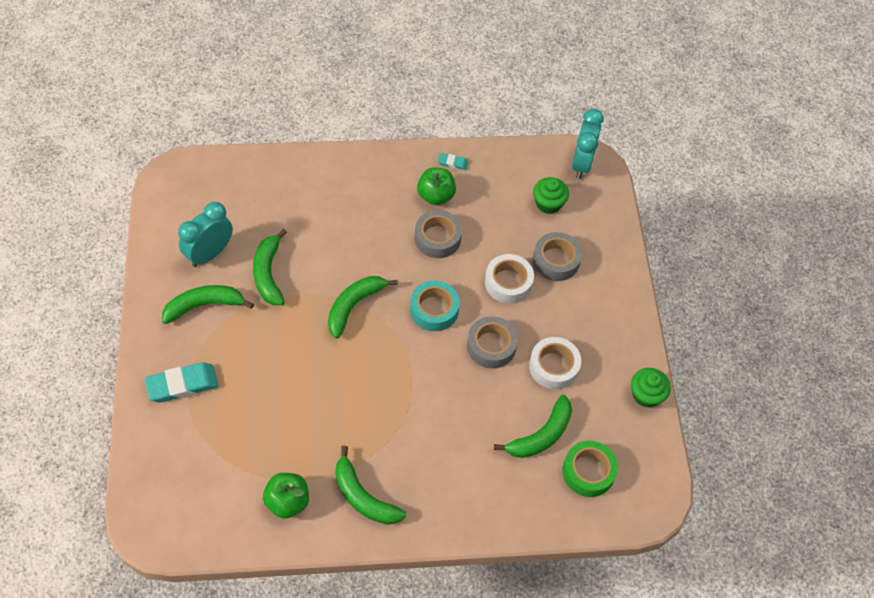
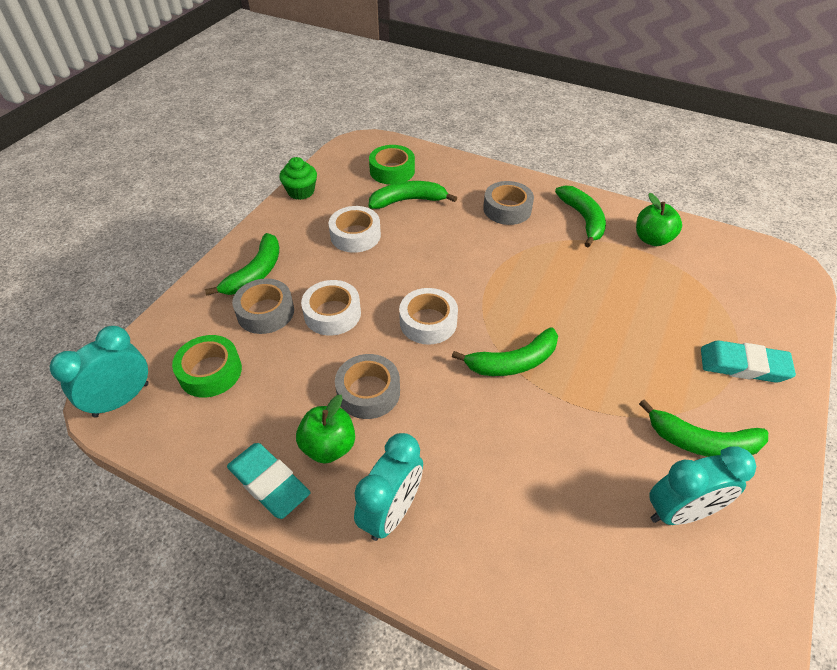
camera: 145 degrees left, 10 degrees down
(268, 274) = (603, 445): green banana -> green banana (255, 273)
(375, 180) = (391, 512): none -> turquoise clock
(434, 310) = (428, 322): turquoise tape -> white tape
(452, 163) = (269, 483): turquoise eraser -> turquoise eraser, size x1.99
(491, 346) = (396, 270): grey tape -> grey tape (507, 209)
(548, 203) = (210, 372): green cupcake -> green tape

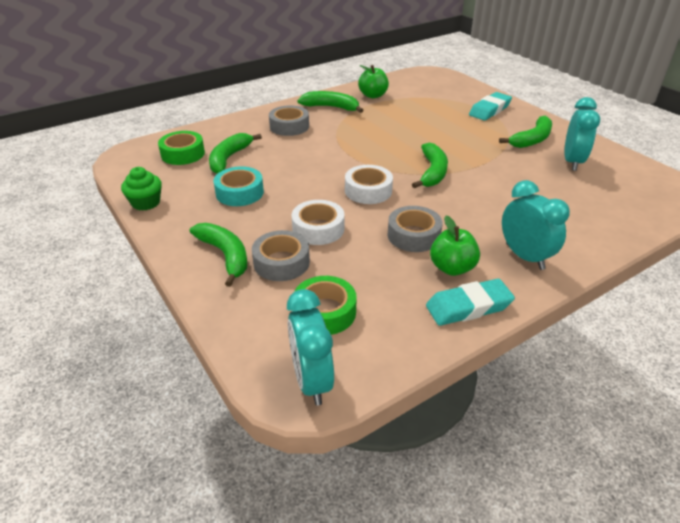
camera: 60 degrees left, 10 degrees down
(355, 235) = (239, 193): white tape -> turquoise tape

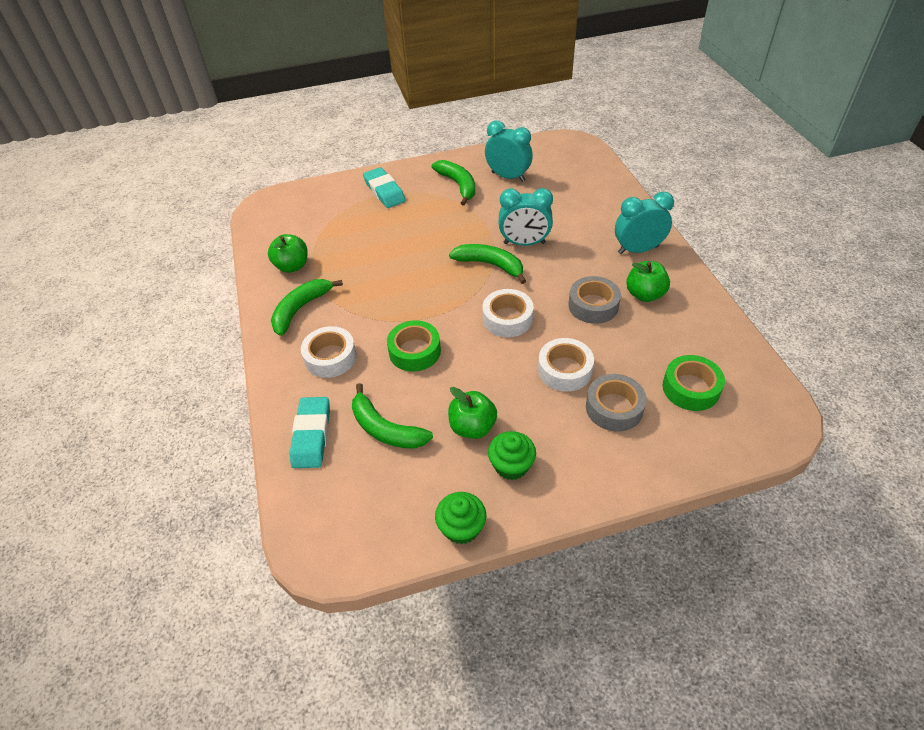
camera: 70 degrees left, 10 degrees up
(183, 154) = (349, 479): green tape -> green tape (415, 351)
(205, 216) = (511, 465): none -> green cupcake
(225, 255) = (592, 453): green banana -> none
(239, 193) = (472, 427): turquoise tape -> green apple
(289, 126) = (330, 357): grey tape -> white tape
(311, 380) = (771, 412): turquoise clock -> turquoise clock (524, 243)
(468, 307) = (694, 299): turquoise eraser -> turquoise eraser (311, 435)

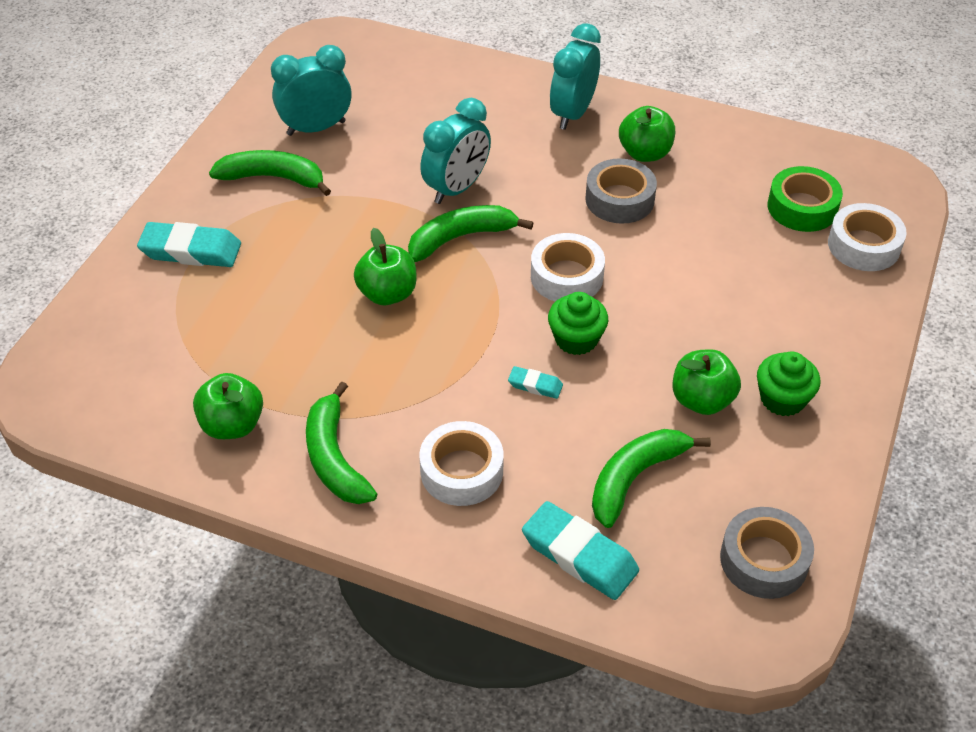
camera: 55 degrees left, 0 degrees up
(385, 429) = (635, 478): green banana -> green banana turned 150 degrees clockwise
(415, 351) = (535, 385): green tape -> turquoise eraser
(423, 264) = (387, 293): none -> green apple
(461, 527) = (829, 486): green cupcake -> green cupcake (576, 339)
(564, 370) = (691, 279): white tape -> white tape (863, 245)
(614, 408) = (777, 275): grey tape -> grey tape (764, 560)

